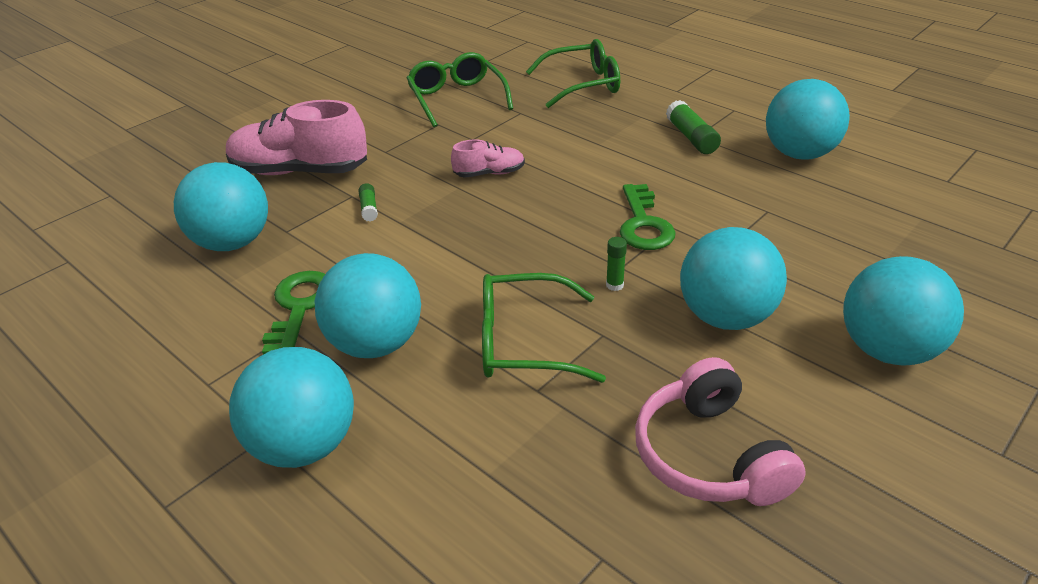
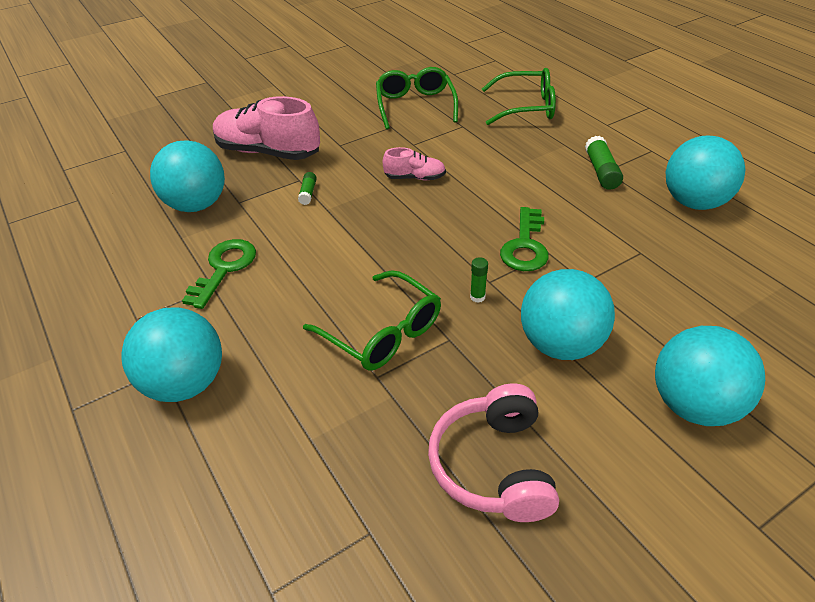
camera: 15 degrees right, 5 degrees up
(375, 344) = (268, 310): turquoise ball -> none
(523, 342) = (382, 332): green glasses -> green glasses turned 150 degrees counterclockwise

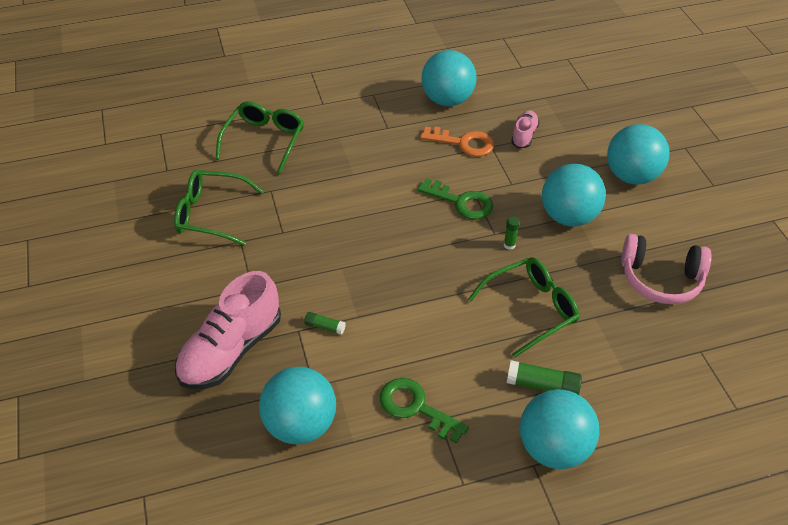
camera: 75 degrees left, 5 degrees up
(415, 178) = (338, 244): pink shoe -> pink shoe (524, 135)
(601, 171) = (387, 130): green glue stick -> green glue stick (542, 385)
(627, 229) = (463, 143): none -> orange key

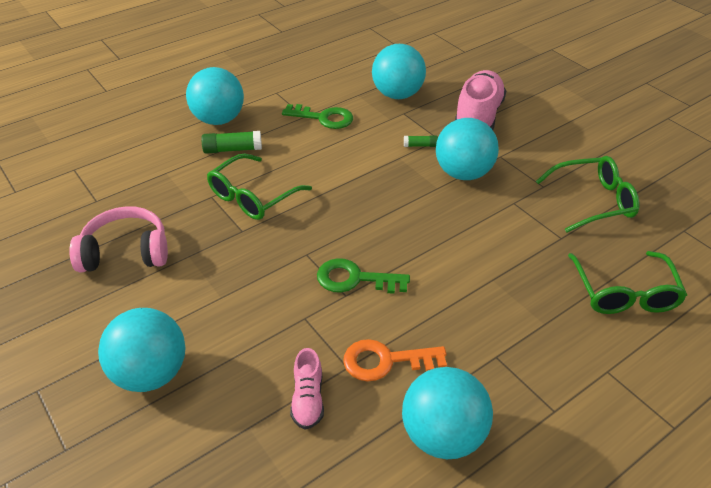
camera: 160 degrees right, 5 degrees down
(509, 245) = (287, 246): green glue stick -> none
(568, 216) = (229, 294): turquoise ball -> turquoise ball (463, 173)

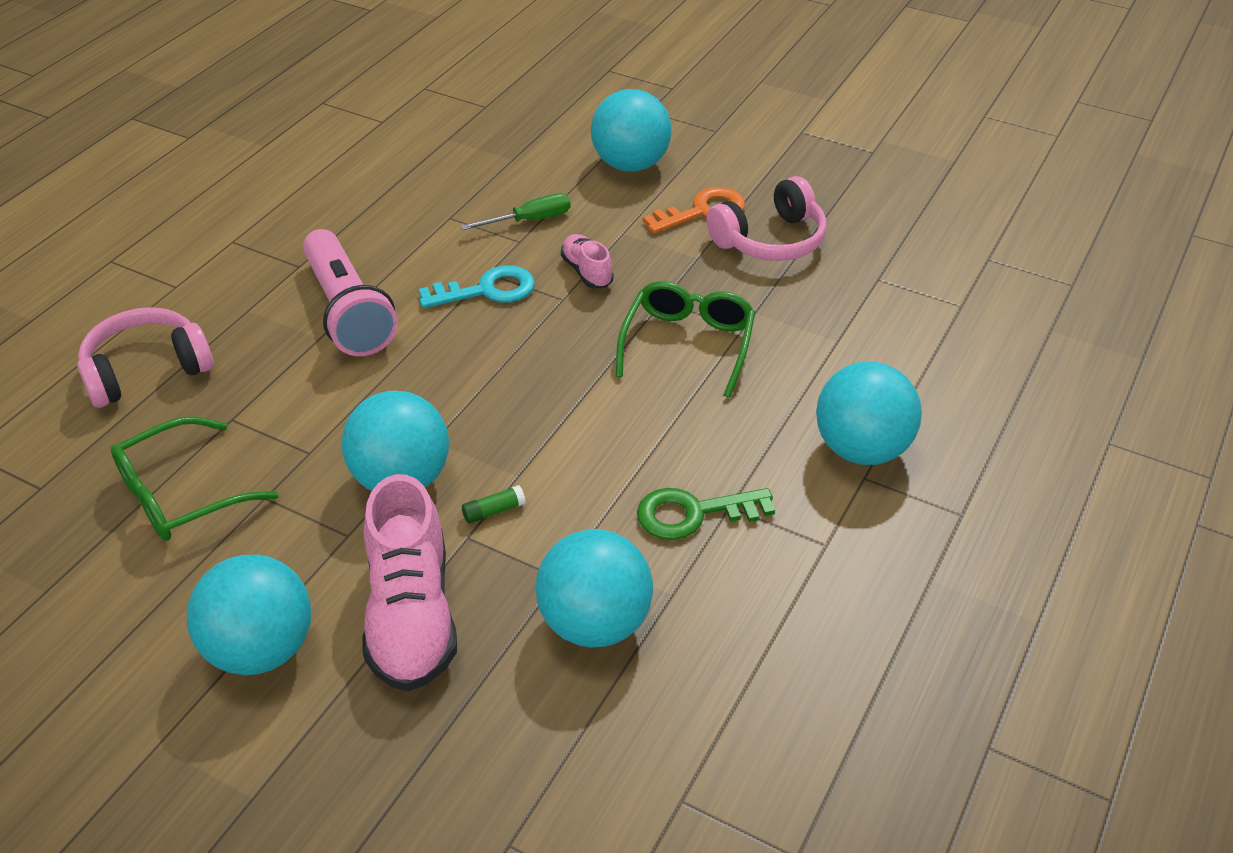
camera: 155 degrees right, 0 degrees up
(232, 149) = (784, 403): green glue stick -> none
(282, 337) = (530, 220): none -> green screwdriver
(308, 399) = (473, 187): pink shoe -> pink shoe (587, 272)
(354, 279) = (487, 290): green key -> turquoise key
(385, 361) = (413, 231): orange key -> orange key (703, 211)
(443, 435) = (337, 198): turquoise ball -> turquoise ball (261, 649)
(465, 295) = (347, 311): none -> pink flashlight
(624, 293) = (146, 370): green glasses -> pink headphones

